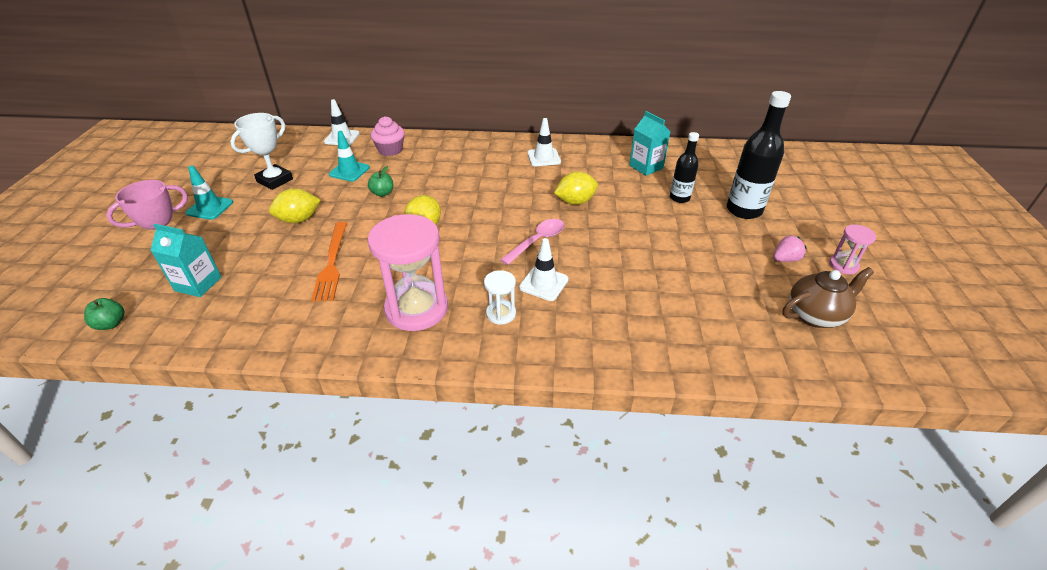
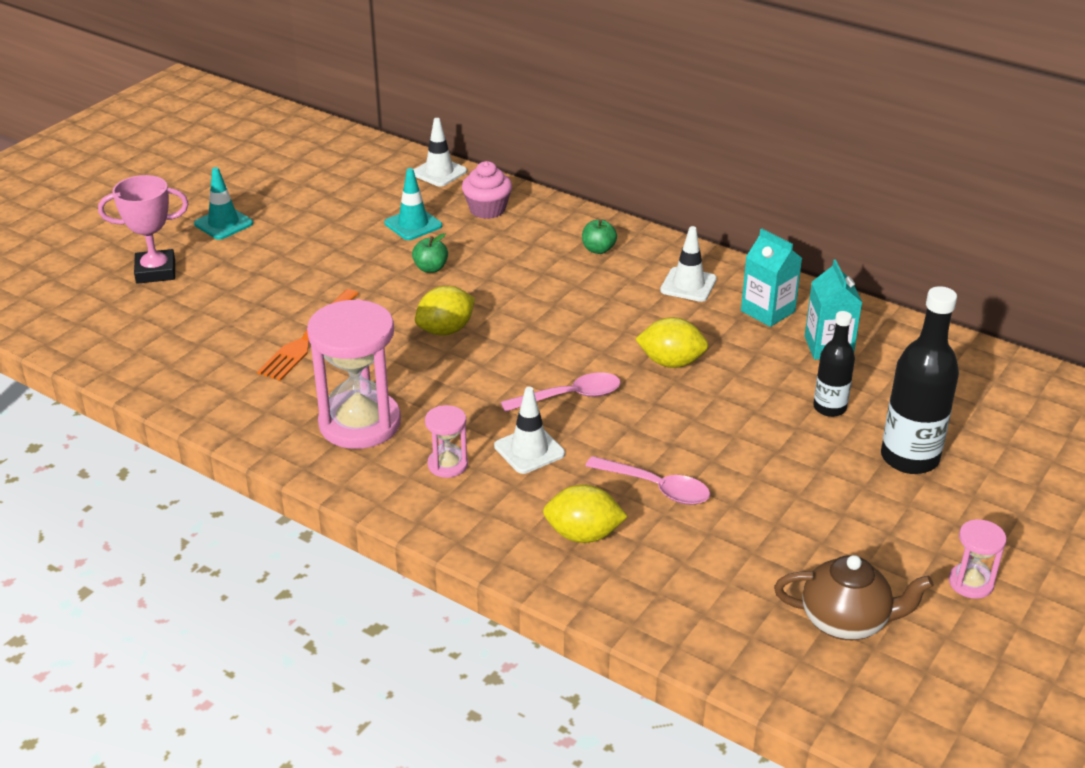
camera: 30 degrees right, 5 degrees down
(111, 324) = (57, 326): green apple -> green apple (598, 249)
(198, 284) = (159, 312): turquoise carton -> turquoise carton (767, 311)
(275, 180) = (317, 210): white trophy -> none
(299, 219) = (309, 271): yellow lemon -> yellow lemon (583, 535)
(501, 314) = (447, 465): white hourglass -> pink hourglass
(638, 277) = (656, 487): none -> pink spoon
(785, 259) = (890, 542): pink strawberry -> none

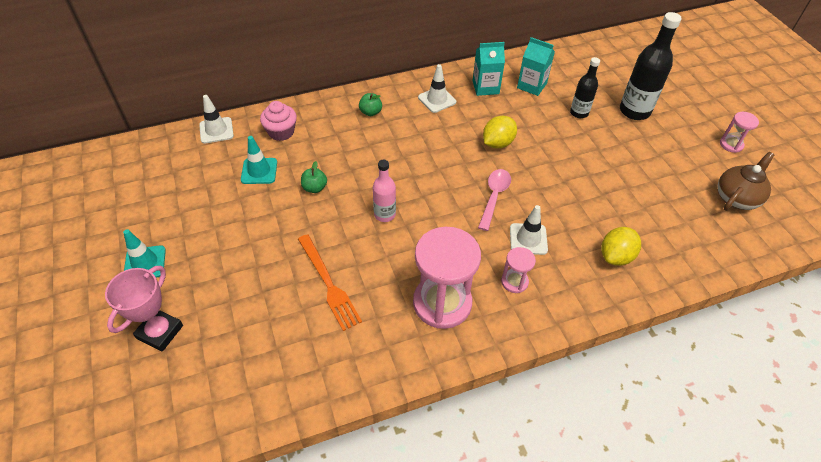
camera: 55 degrees left, 15 degrees up
(446, 330) = (384, 214): yellow lemon -> pink bottle
(656, 487) = (596, 207): pink spoon -> none

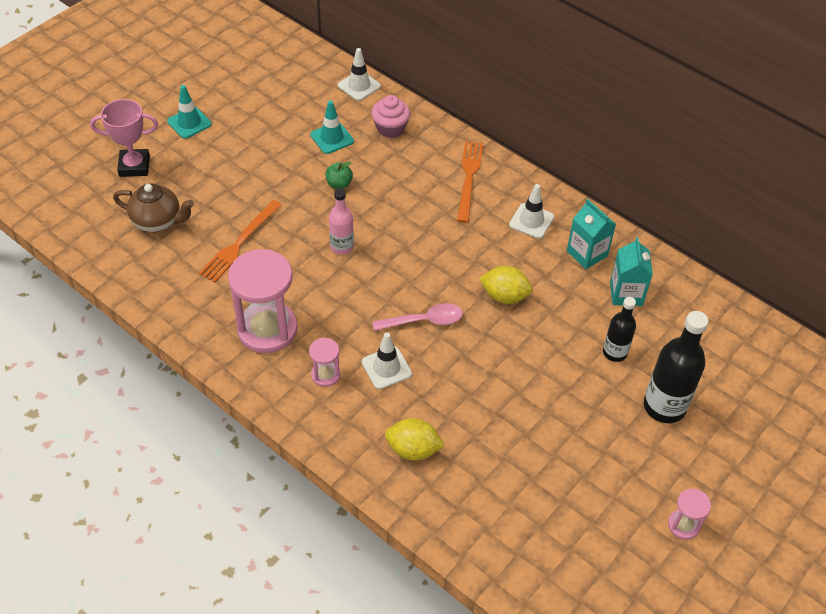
camera: 60 degrees right, 0 degrees up
(370, 112) = (469, 178): green apple -> orange fork
(736, 198) = (586, 549): brown teapot -> brown teapot (158, 221)

